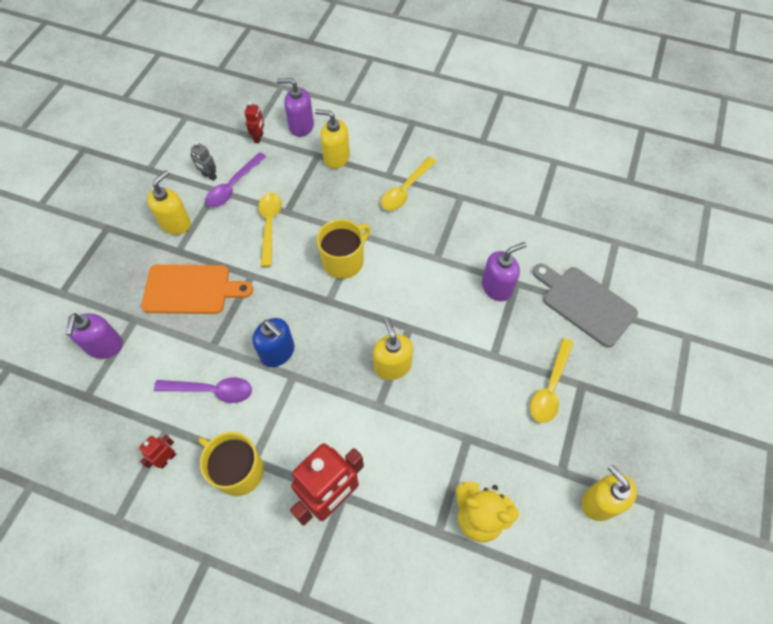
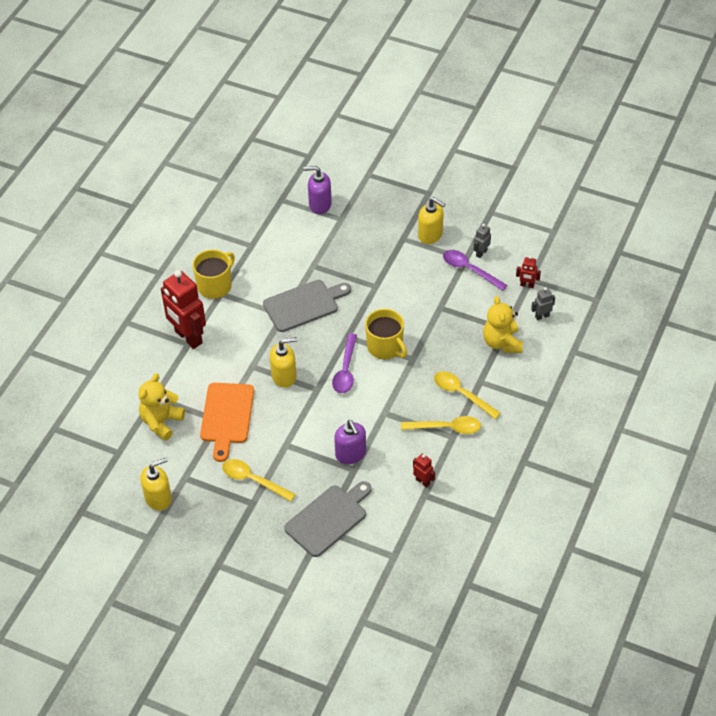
camera: 95 degrees right, 10 degrees down
(167, 459) = (229, 247): red robot -> red robot (423, 481)
(191, 289) = (365, 249): orange cutting board -> orange cutting board (227, 416)
(212, 390) = (277, 268): purple spoon -> purple spoon (345, 370)
(269, 225) = (426, 296): yellow spoon -> yellow spoon (447, 428)
(278, 352) = (304, 305): blue soap dispenser -> grey cutting board
(301, 126) = (542, 316): purple soap dispenser -> grey robot
(336, 157) = (502, 343): yellow soap dispenser -> yellow teddy bear

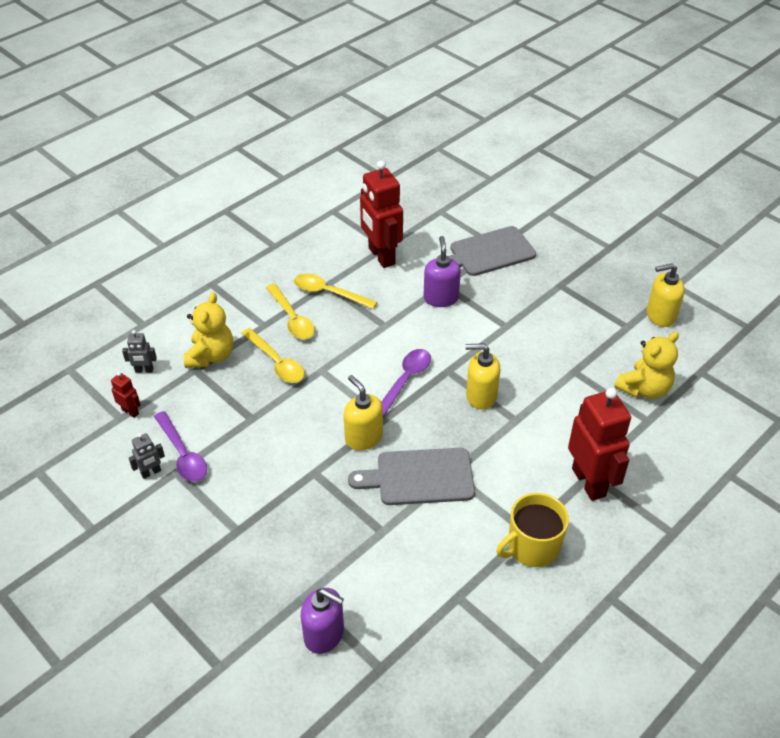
camera: 160 degrees left, 5 degrees down
(227, 416) = (564, 372): orange cutting board -> none
(252, 480) = (554, 304): yellow spoon -> yellow spoon (277, 363)
(385, 347) = (345, 392): yellow mug -> none
(423, 481) = (381, 256): red robot -> red robot, size x2.26
(430, 235) = (197, 522): yellow soap dispenser -> yellow soap dispenser (363, 437)

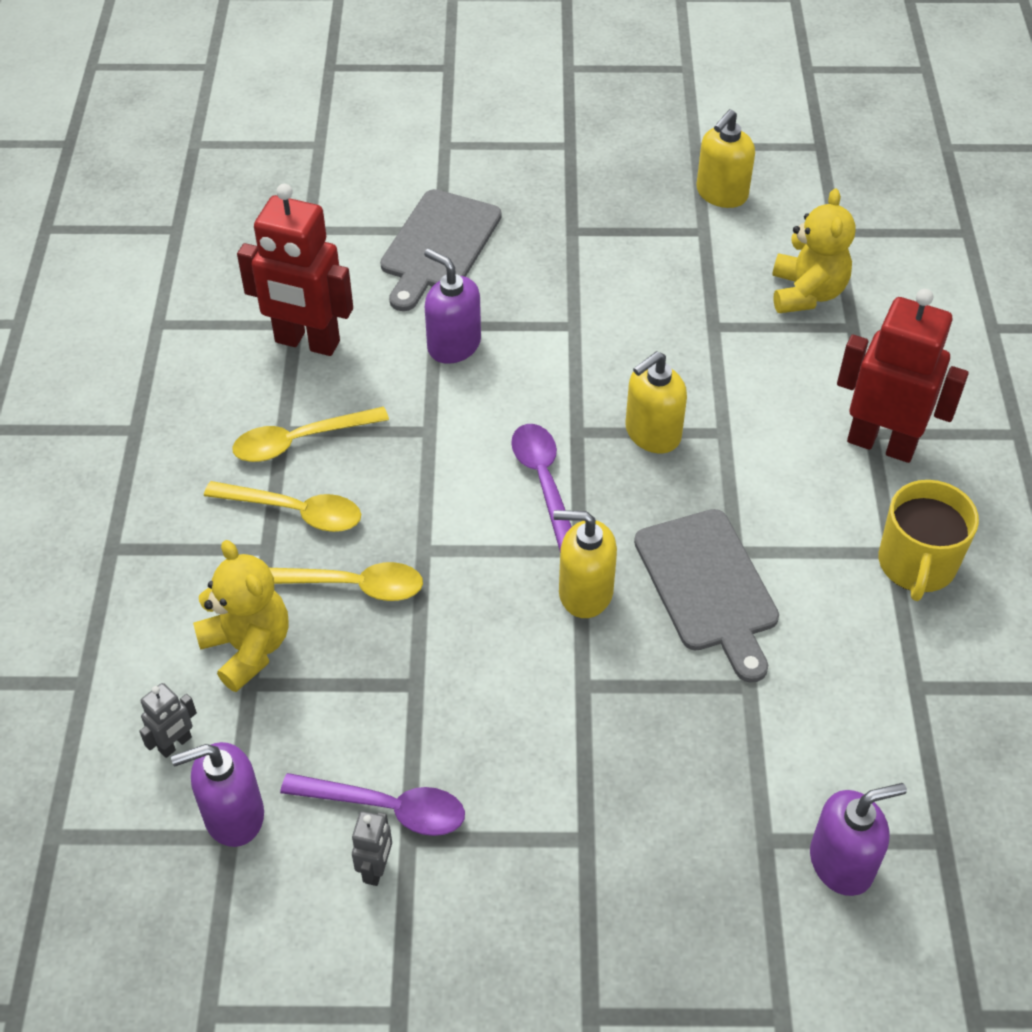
camera: 45 degrees left, 5 degrees up
(130, 411) = (233, 815): red robot -> purple soap dispenser
(420, 477) = (708, 586): grey cutting board -> grey cutting board turned 60 degrees counterclockwise

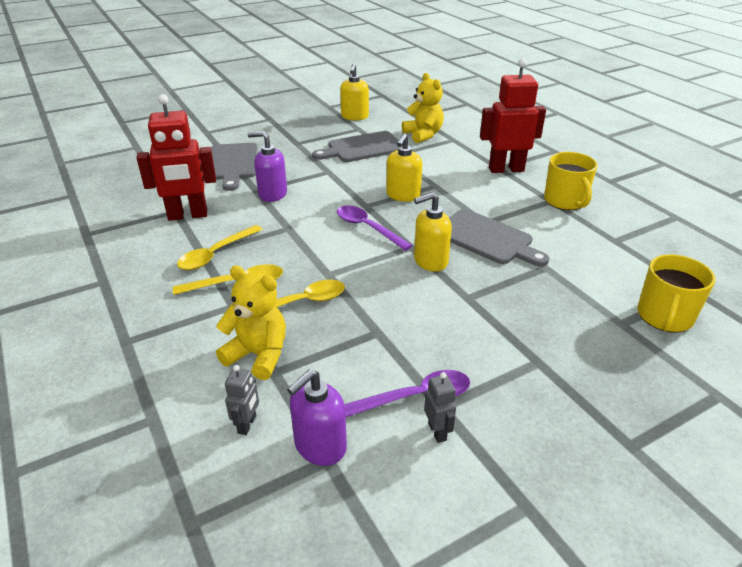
camera: 30 degrees left, 15 degrees down
(673, 287) = (362, 148): none -> grey cutting board
(842, 862) = (664, 317): purple soap dispenser -> yellow mug

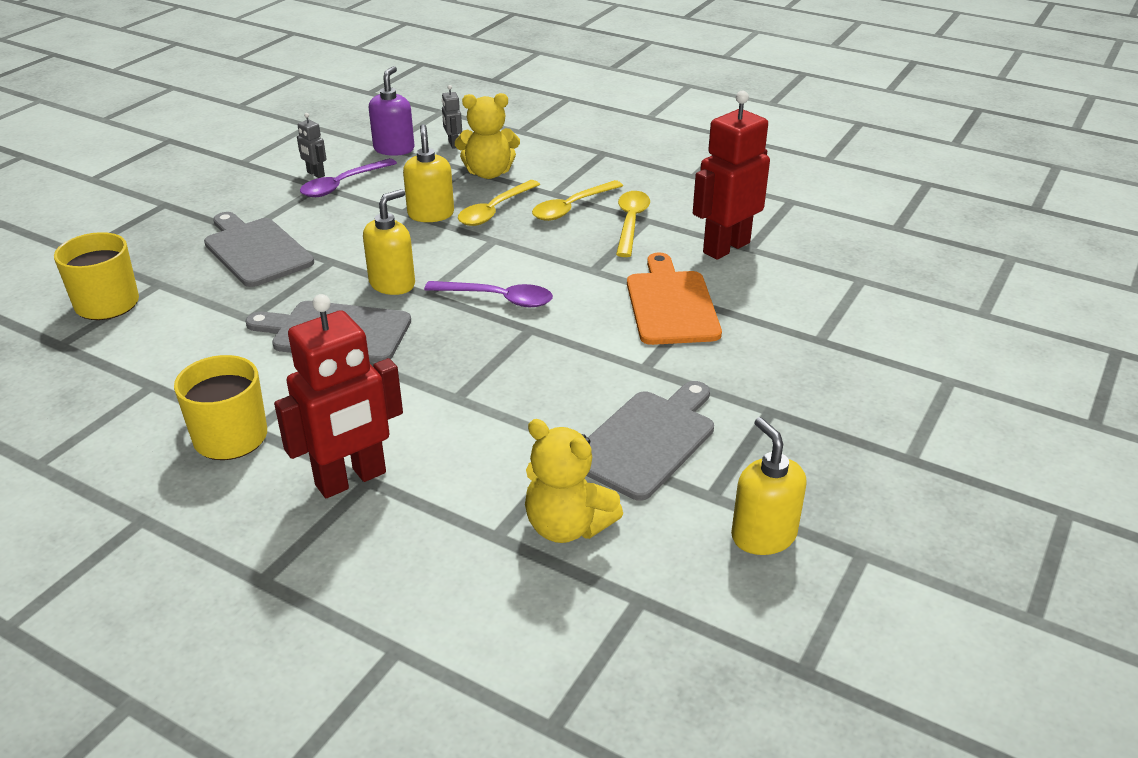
camera: 150 degrees right, 0 degrees up
(233, 164) = (798, 332): grey cutting board -> grey cutting board (256, 250)
(272, 194) = (671, 304): purple soap dispenser -> orange cutting board
(403, 195) = (492, 362): yellow soap dispenser -> yellow soap dispenser (431, 214)

